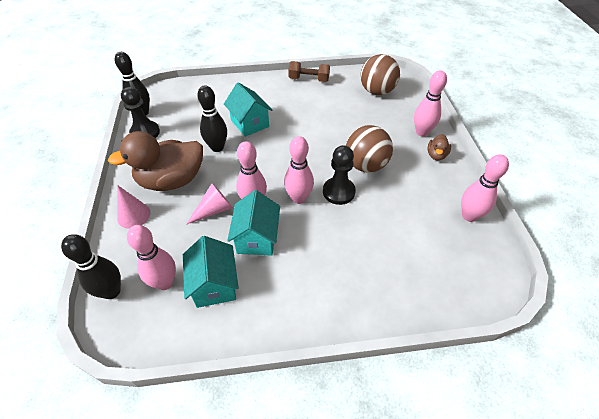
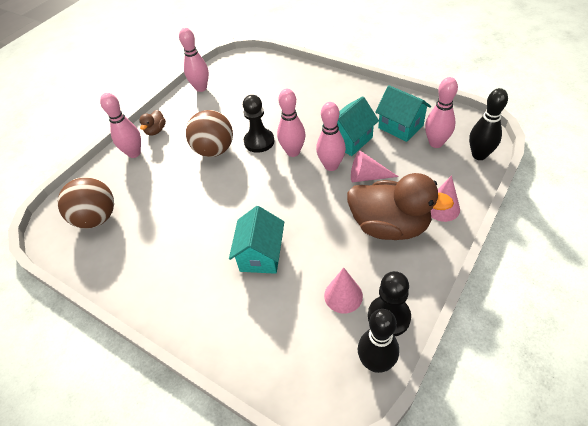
camera: 135 degrees left, 0 degrees up
(180, 129) = (343, 295): none -> pink cone
(214, 284) = (400, 126): turquoise house -> turquoise house turned 75 degrees counterclockwise
(217, 147) = (319, 241): black bowling pin -> none
(309, 79) = (130, 285): brown dumbbell -> none
(436, 155) = (156, 130): brown duck -> brown duck turned 135 degrees clockwise

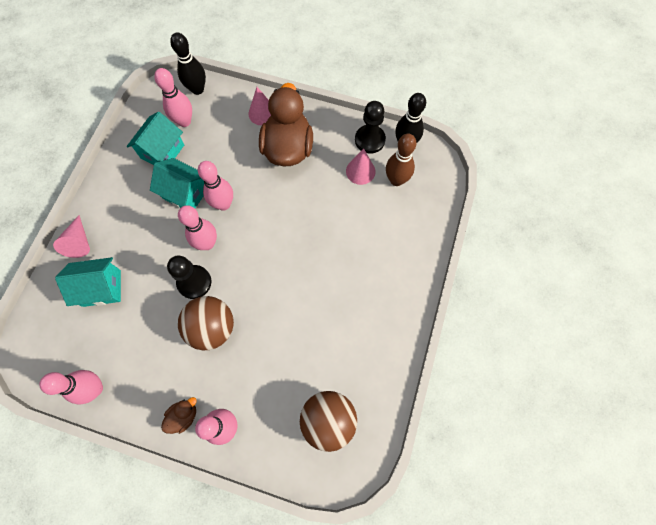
camera: 110 degrees left, 20 degrees up
(156, 130) = (183, 416): brown duck -> brown duck turned 45 degrees counterclockwise
(261, 255) = (337, 240): turquoise house -> turquoise house (102, 288)
(321, 335) = (396, 180): none -> brown bowling pin
(367, 176) = (234, 171): pink cone -> pink cone (79, 241)

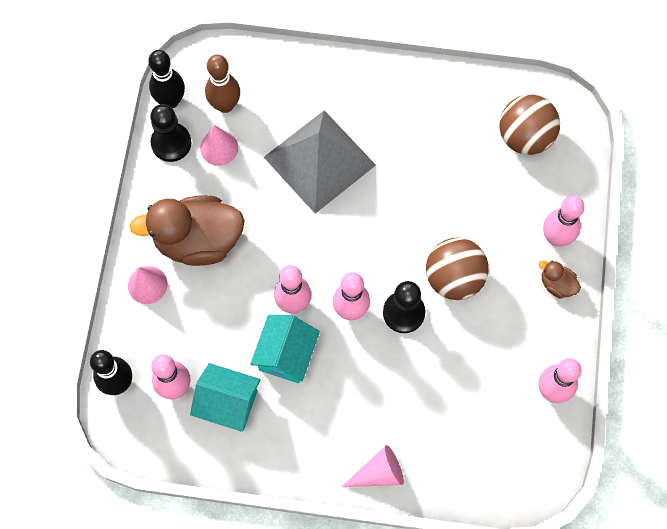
camera: 100 degrees left, 0 degrees up
(102, 288) = (433, 422): turquoise house -> none
(336, 241) = (319, 161): none -> grey pyramid

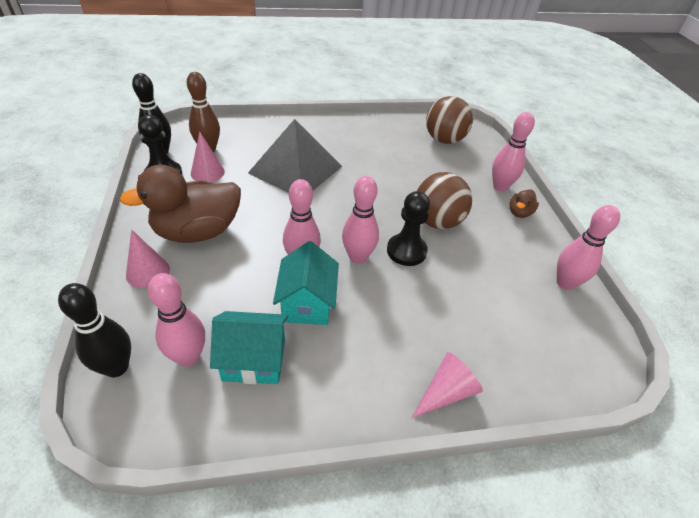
camera: 20 degrees left, 25 degrees down
(557, 284) = (519, 213): brown duck -> brown duck turned 75 degrees counterclockwise

